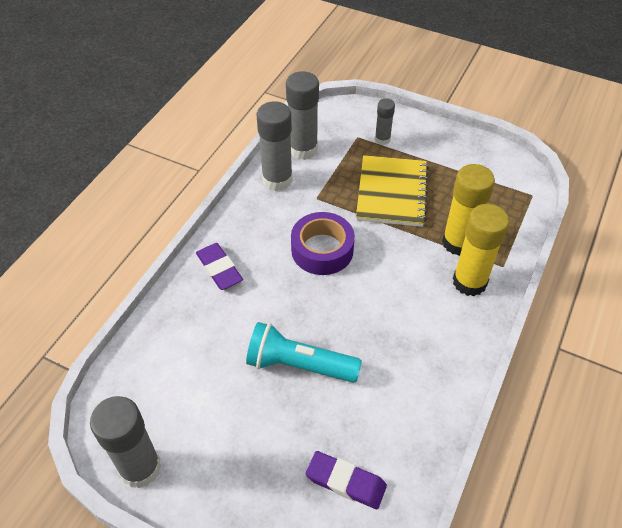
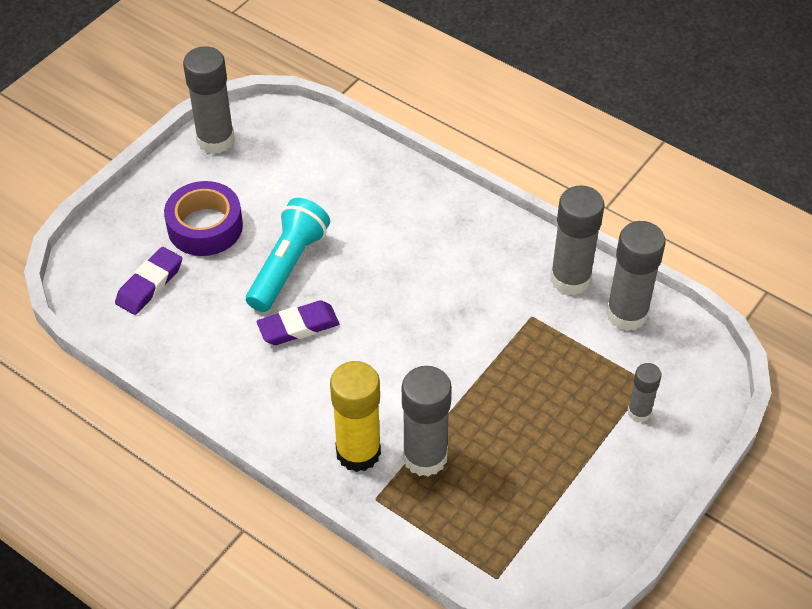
camera: 100 degrees right, 0 degrees up
(219, 269) = (432, 210): purple eraser -> purple eraser (298, 326)
(322, 250) = (442, 309): purple tape -> purple tape (205, 227)
(391, 192) = (528, 401): yellow notebook -> none
(458, 242) = (425, 457): yellow glue stick -> grey glue stick

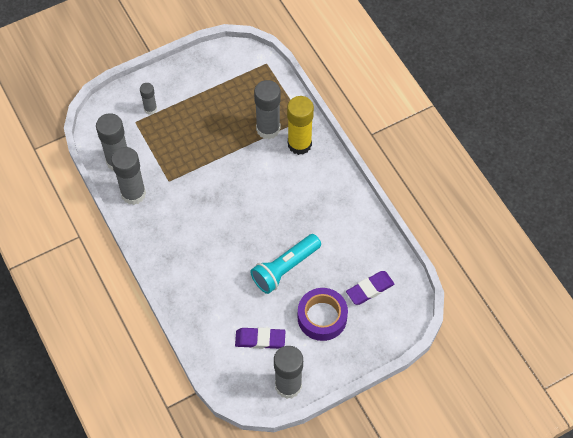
camera: 155 degrees left, 10 degrees up
(298, 326) = (297, 226): purple eraser -> purple eraser (260, 339)

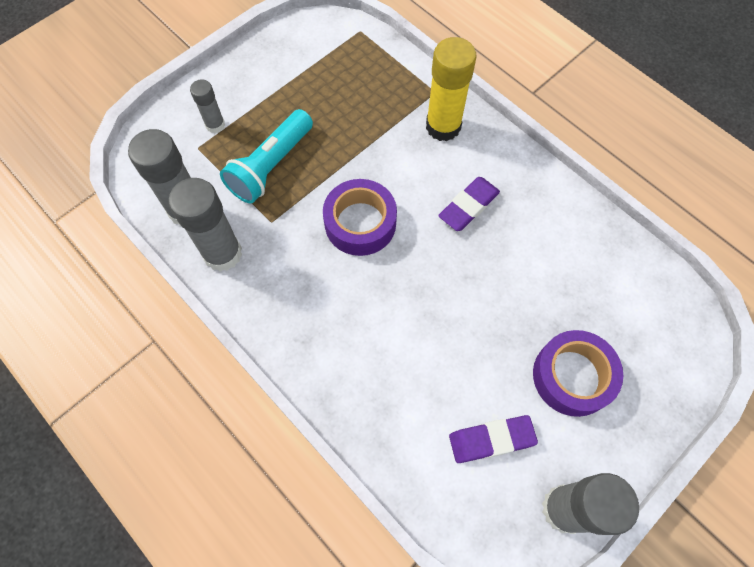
camera: 15 degrees left, 5 degrees up
(224, 195) = (360, 223): none -> purple tape
(268, 129) = (392, 115): grey glue stick -> none
(284, 269) = (488, 313): turquoise flashlight -> turquoise flashlight (270, 166)
(370, 289) = (624, 313): purple eraser -> purple eraser (468, 206)

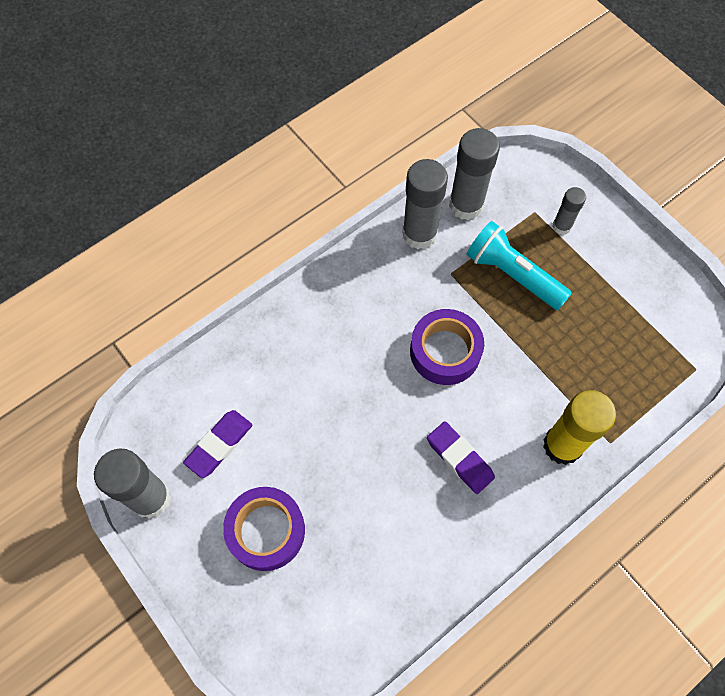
camera: 95 degrees right, 0 degrees up
(491, 440) = (219, 445): purple eraser -> purple eraser turned 45 degrees clockwise

